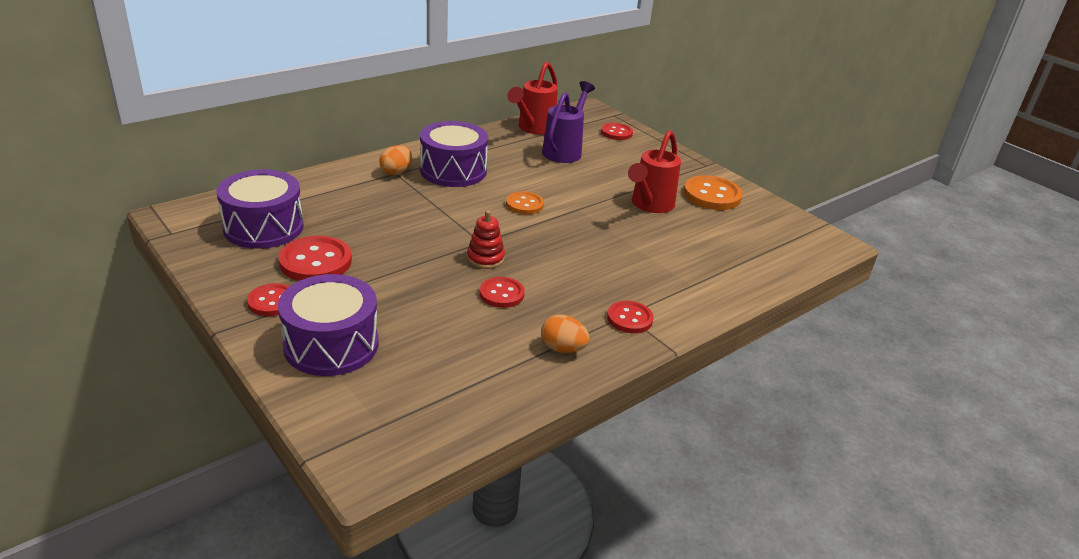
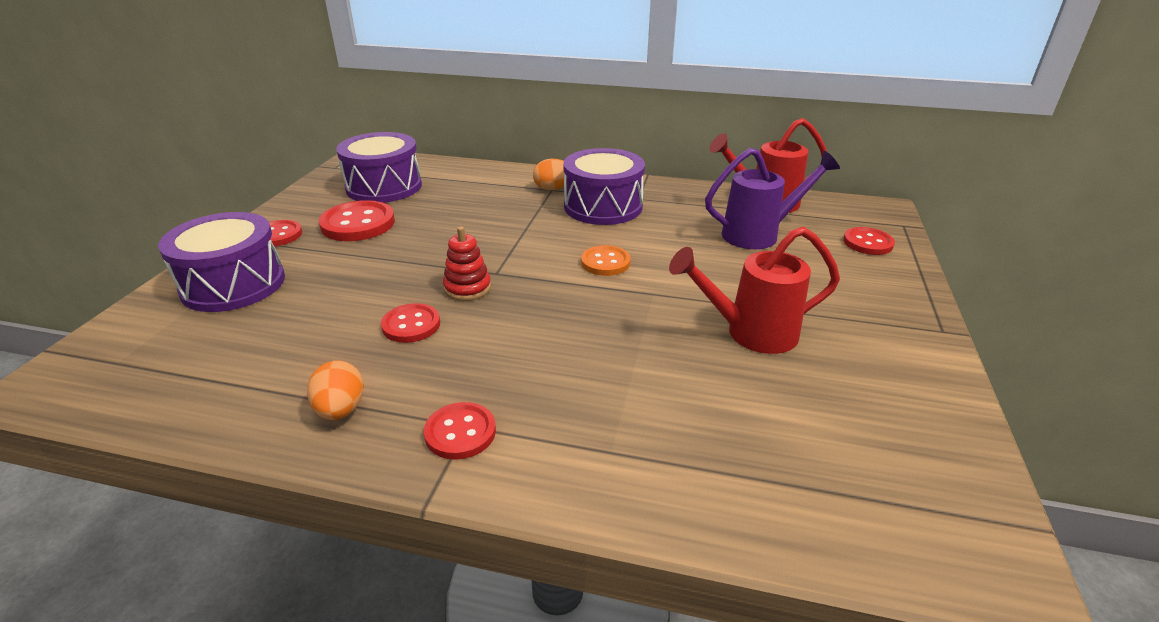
camera: 55 degrees right, 0 degrees up
(712, 195) = (874, 369): orange button -> none

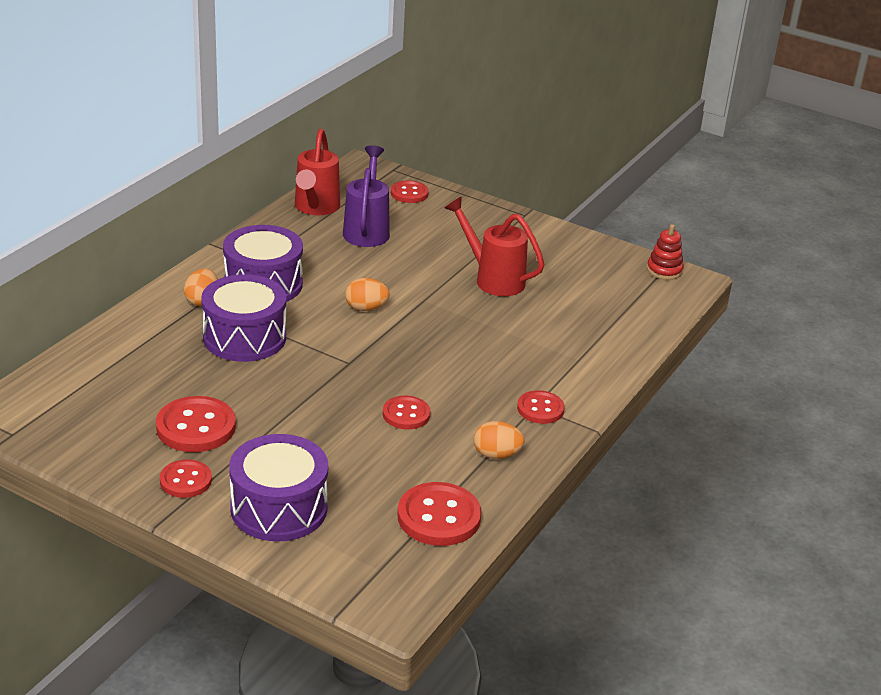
camera: 75 degrees left, 0 degrees up
(207, 386) = (439, 517): none -> red button
(384, 187) = (109, 402): purple drum -> purple drum (244, 337)
(467, 288) = (366, 380): red stacking toy -> red stacking toy (664, 270)
(605, 262) = (366, 308): orange button -> orange egg
(750, 333) = (493, 279): red watering can -> red watering can turned 120 degrees clockwise

